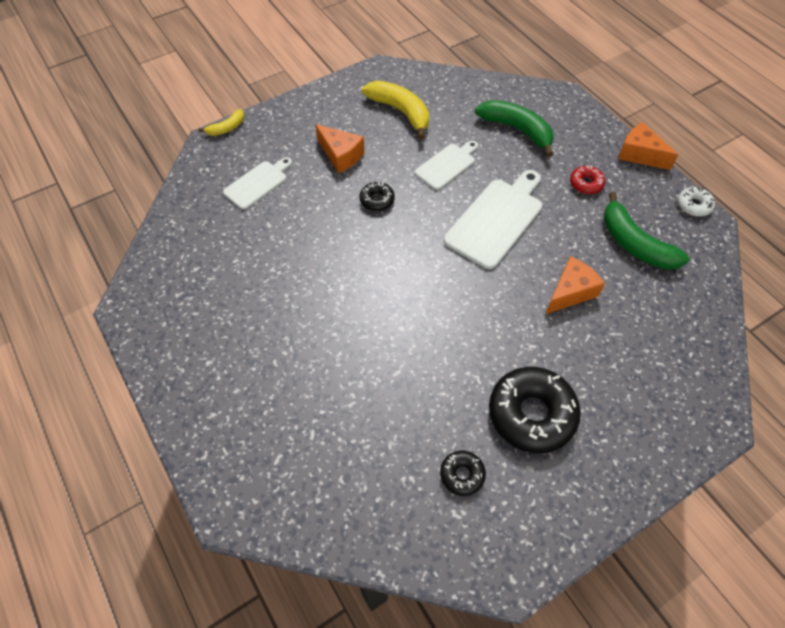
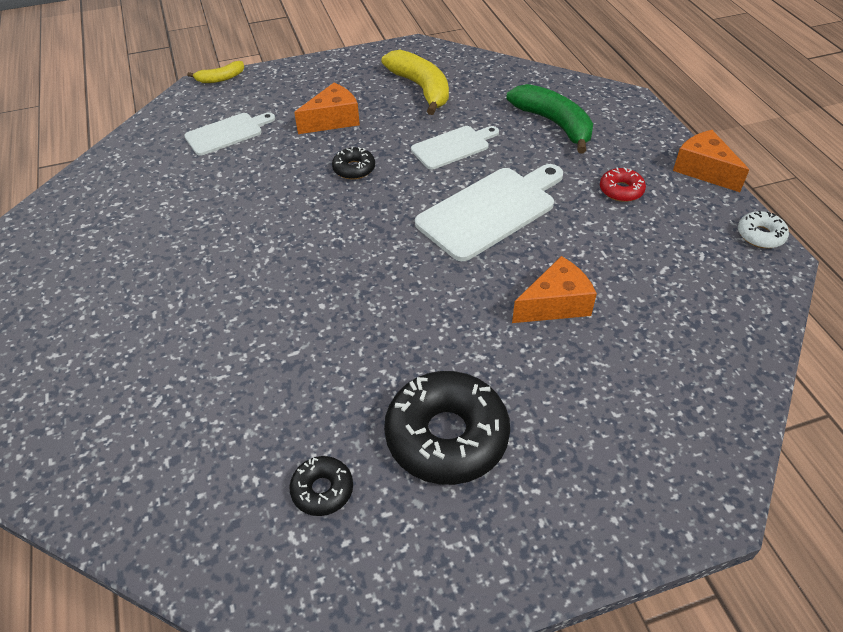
camera: 15 degrees right, 10 degrees down
(341, 155) = (333, 120): orange cheese -> orange cheese turned 90 degrees counterclockwise
(634, 244) = (663, 265): green banana -> none

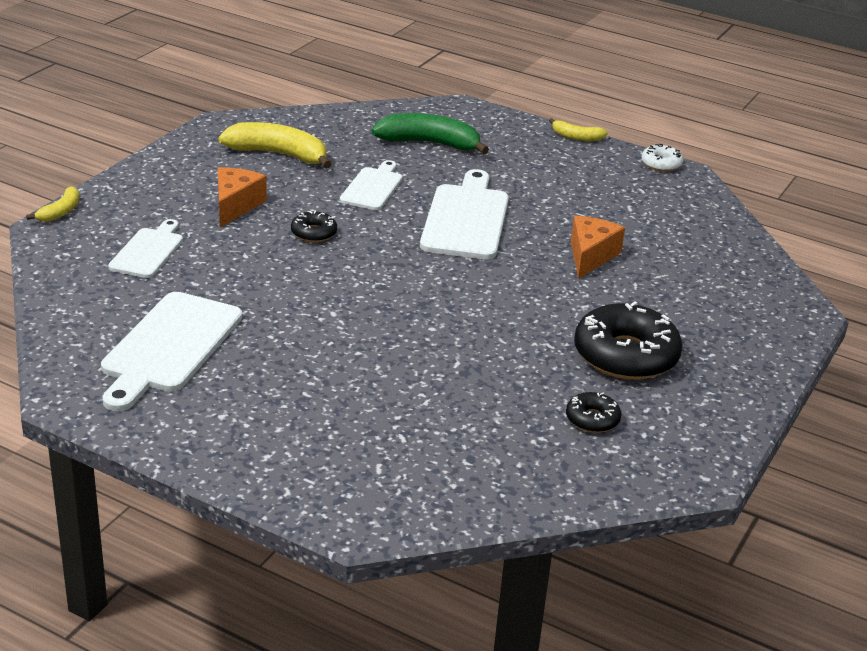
camera: 45 degrees left, 15 degrees down
(131, 219) = (169, 346): none -> white cutting board
(621, 190) = (539, 170): red donut -> none
(703, 170) = (576, 137): orange cheese -> yellow banana

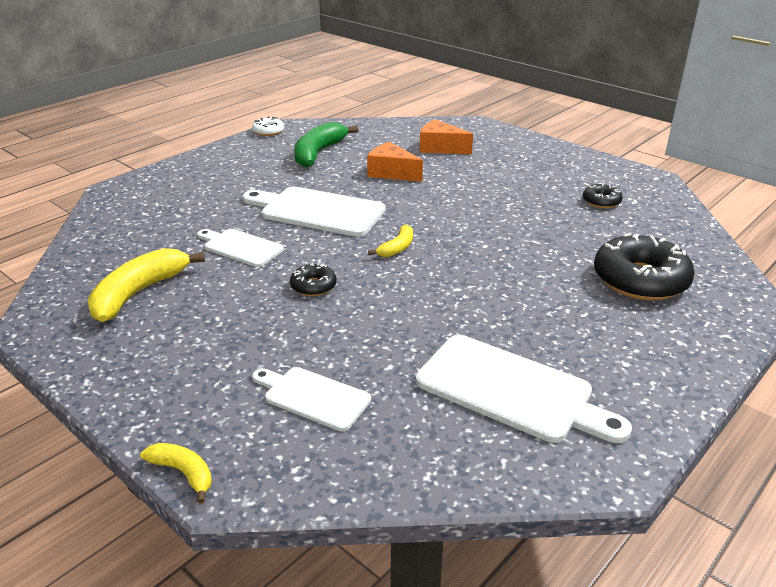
camera: 75 degrees left, 0 degrees up
(235, 205) = (236, 328): orange cheese -> orange cheese (440, 148)
(429, 143) = (173, 211): green banana -> green banana (318, 153)
(576, 137) = (206, 152): yellow banana -> yellow banana (397, 248)
(625, 355) = (523, 180): black donut -> black donut (640, 280)

